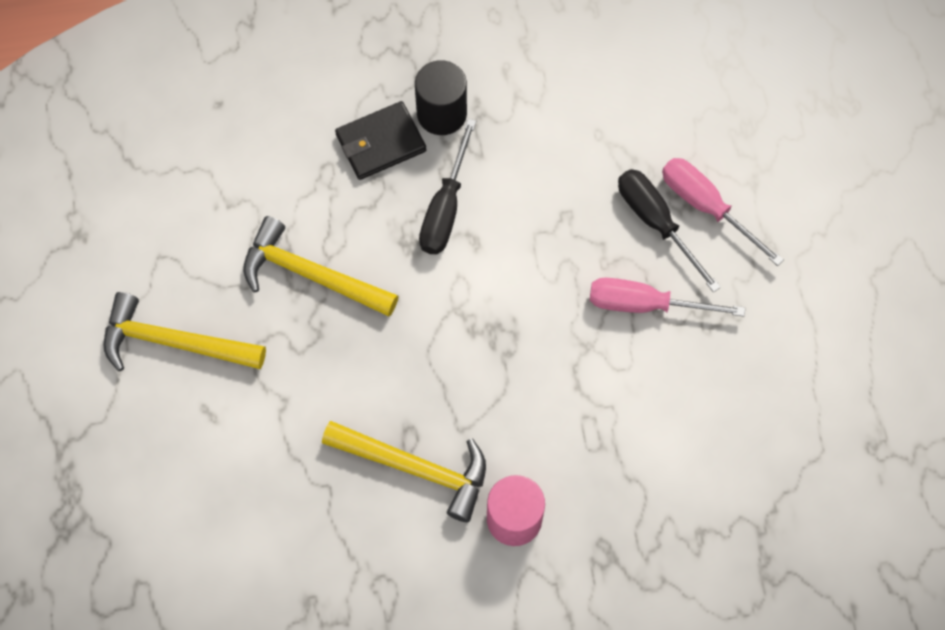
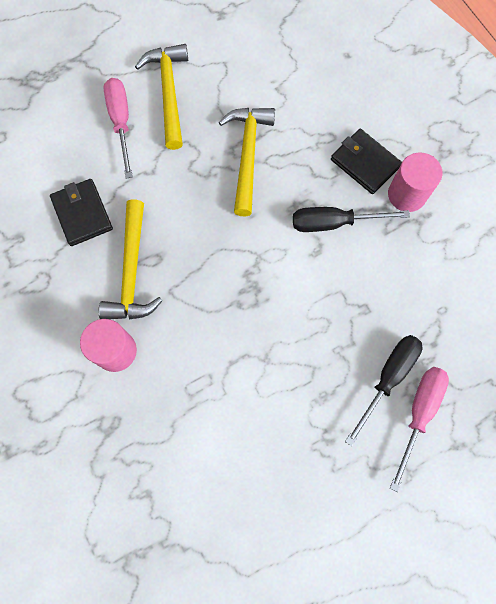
camera: 70 degrees right, 5 degrees up
(308, 508) = (82, 213): none -> black wallet
(441, 113) = (406, 194): black cylinder -> pink cylinder
(645, 304) = (316, 391): pink screwdriver -> pink screwdriver (121, 122)

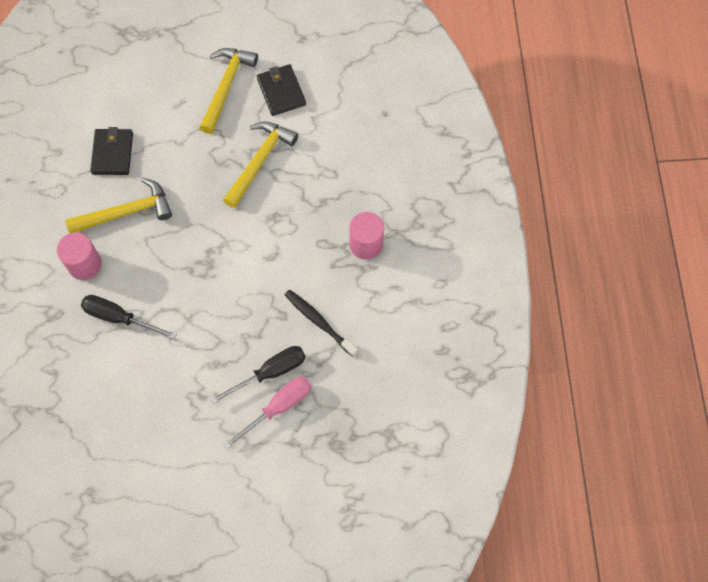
camera: 25 degrees right, 5 degrees down
(121, 122) = (177, 95): pink screwdriver -> none
(132, 271) = (126, 212): yellow hammer -> yellow hammer turned 135 degrees counterclockwise
(334, 223) = (296, 241): black screwdriver -> black screwdriver (119, 318)
(365, 163) = (347, 206): black wallet -> black wallet (281, 91)
(407, 298) = (319, 322): none -> black toothbrush

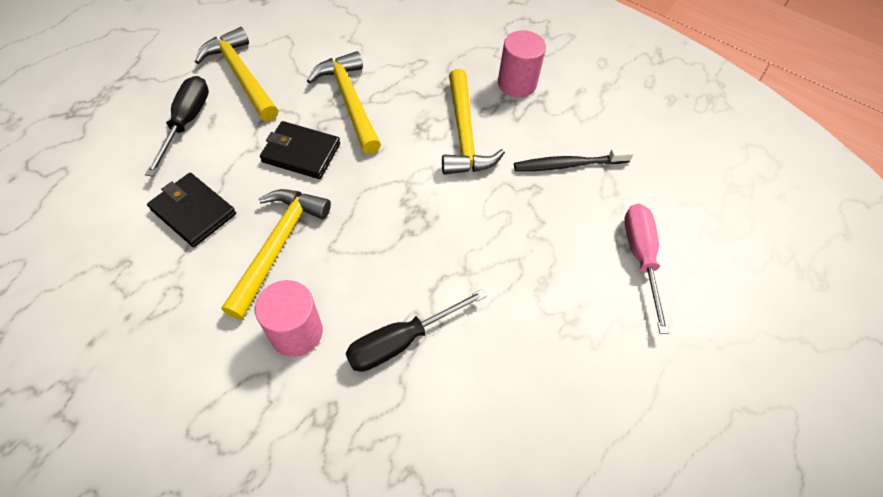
camera: 55 degrees left, 10 degrees down
(270, 372) = (593, 239): black screwdriver -> black screwdriver (186, 122)
(281, 91) = (297, 44): black wallet -> black wallet (301, 153)
(291, 245) = (464, 134): none -> yellow hammer

